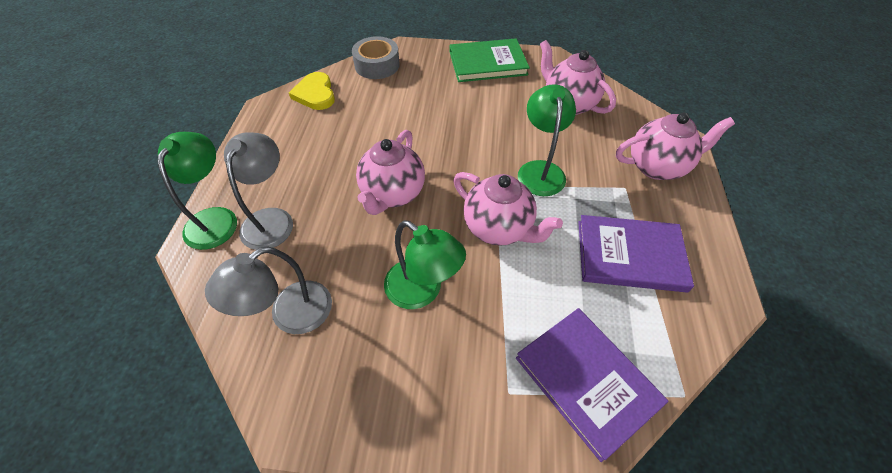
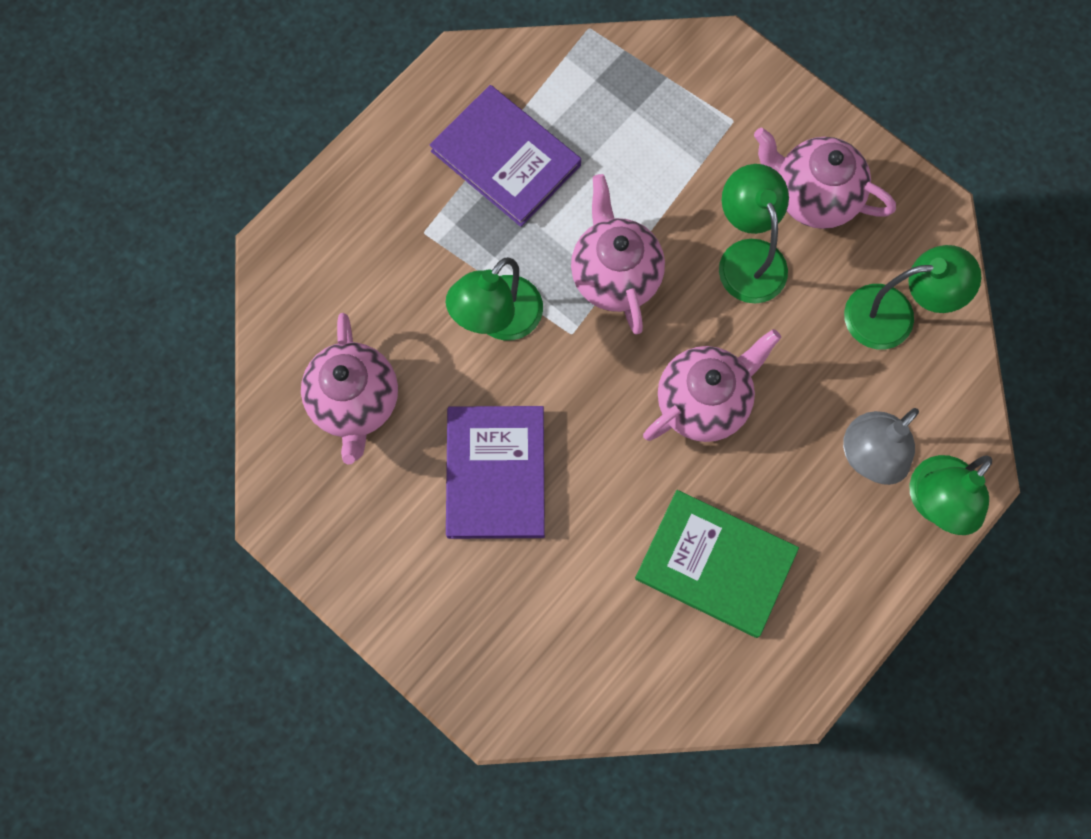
camera: 145 degrees left, 20 degrees up
(290, 315) = (894, 315): grey lamp -> green lamp
(315, 94) = (704, 679): yellow heart -> none
(377, 65) = (567, 692): grey tape -> none
(487, 63) = (390, 573): green book -> green book (715, 564)
(586, 380) = (659, 87): purple book -> purple book (495, 473)
(657, 166) = (355, 232): pink teapot -> pink teapot (813, 197)

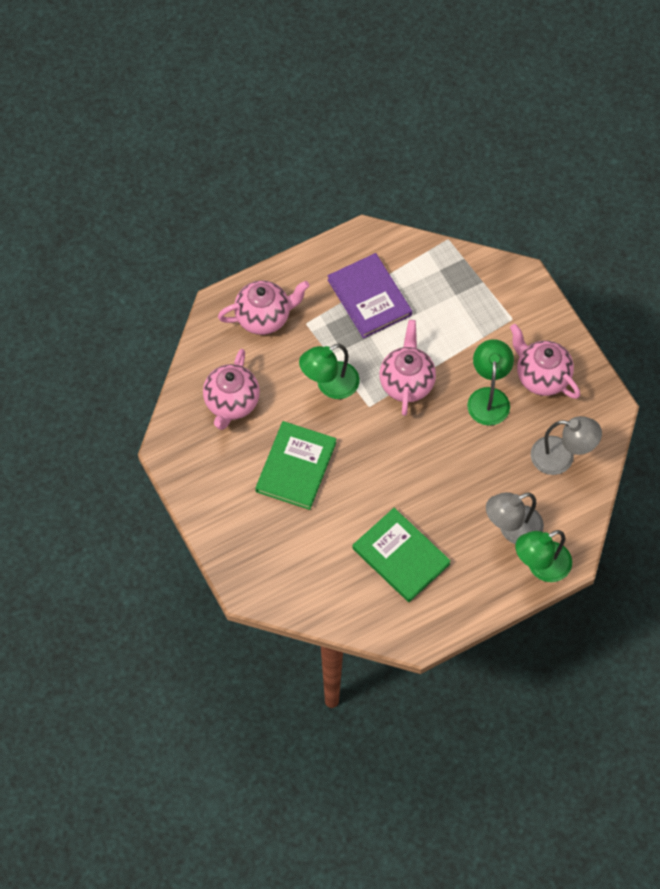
camera: 20 degrees right, 10 degrees down
(495, 473) = (296, 467): purple book -> green book
(703, 402) = (430, 468): pink teapot -> pink teapot (264, 317)
(894, 315) = (561, 457): green lamp -> grey lamp

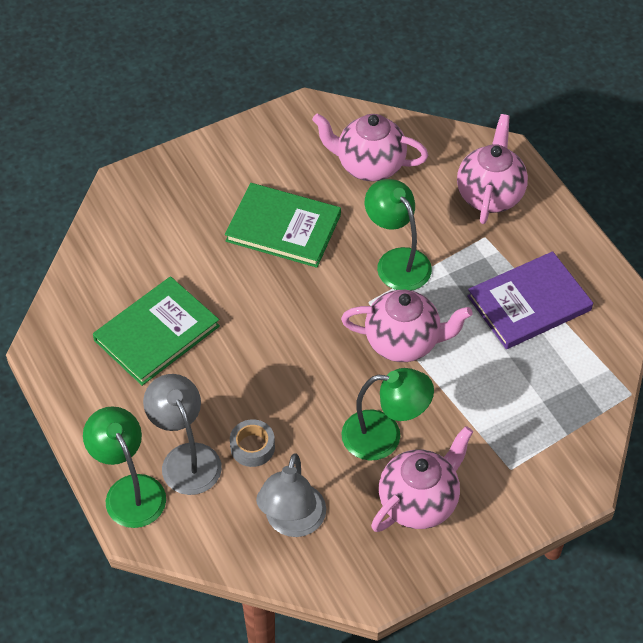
camera: 90 degrees right, 10 degrees down
(264, 317) = (490, 195): pink teapot -> pink teapot turned 150 degrees counterclockwise
(501, 485) = (252, 447): none -> grey tape

